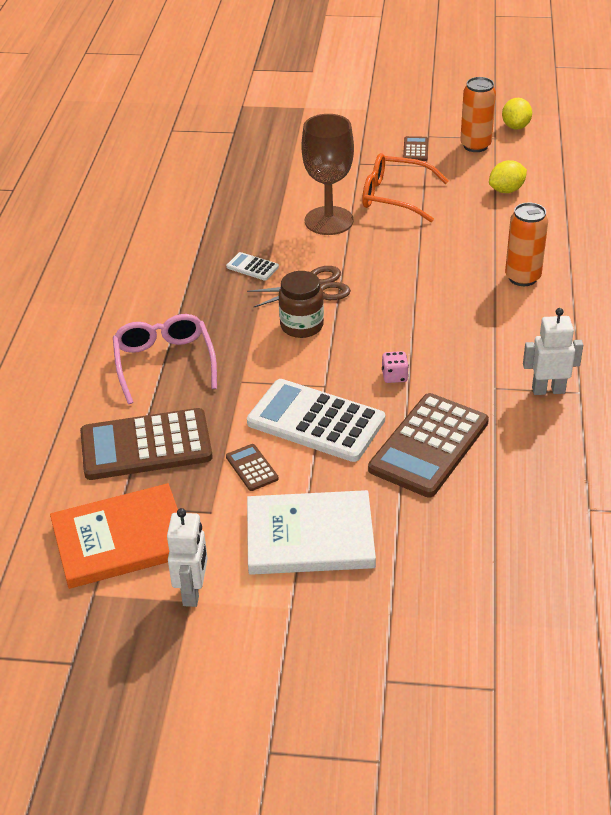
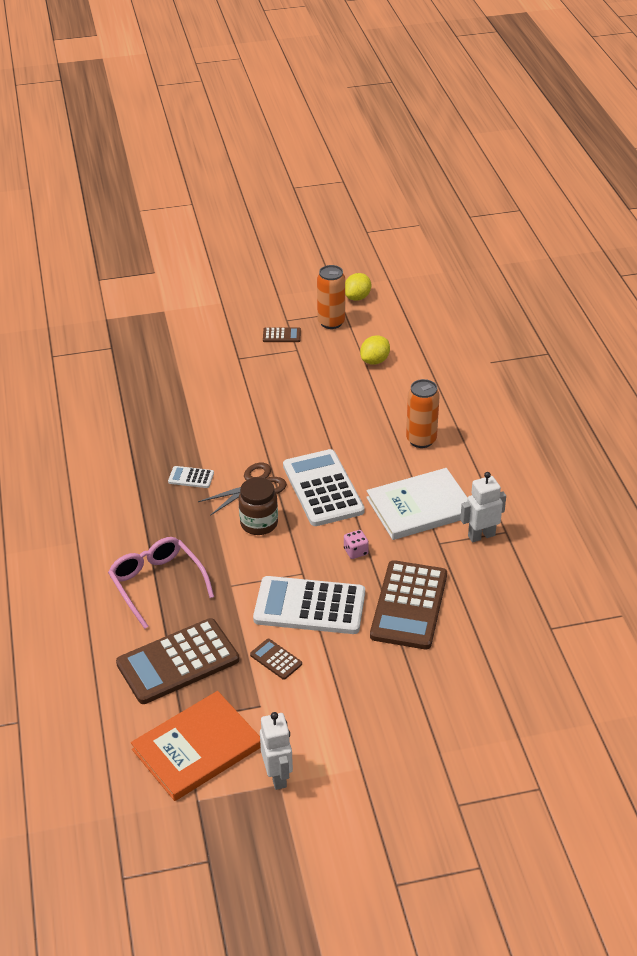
camera: 20 degrees left, 0 degrees up
(310, 536) = (349, 705): white book -> white book (420, 507)
(329, 221) = (237, 419): brown goblet -> none
(388, 305) = (323, 488): none -> white calculator
(395, 196) = (284, 385): orange glasses -> none
(415, 149) = (281, 335): brown calculator -> brown calculator turned 105 degrees clockwise
(515, 126) = (357, 297): yellow lemon -> yellow lemon turned 45 degrees clockwise

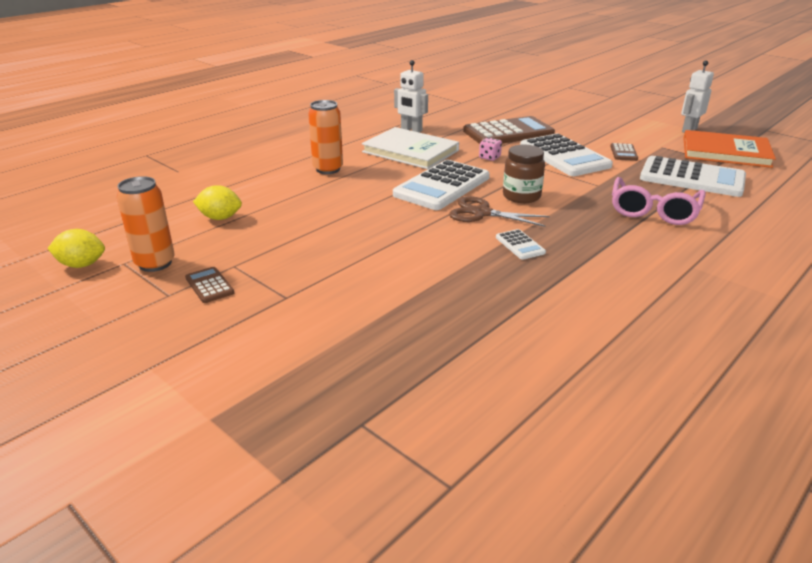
camera: 125 degrees left, 10 degrees down
(178, 662) = (692, 178): brown calculator -> white calculator

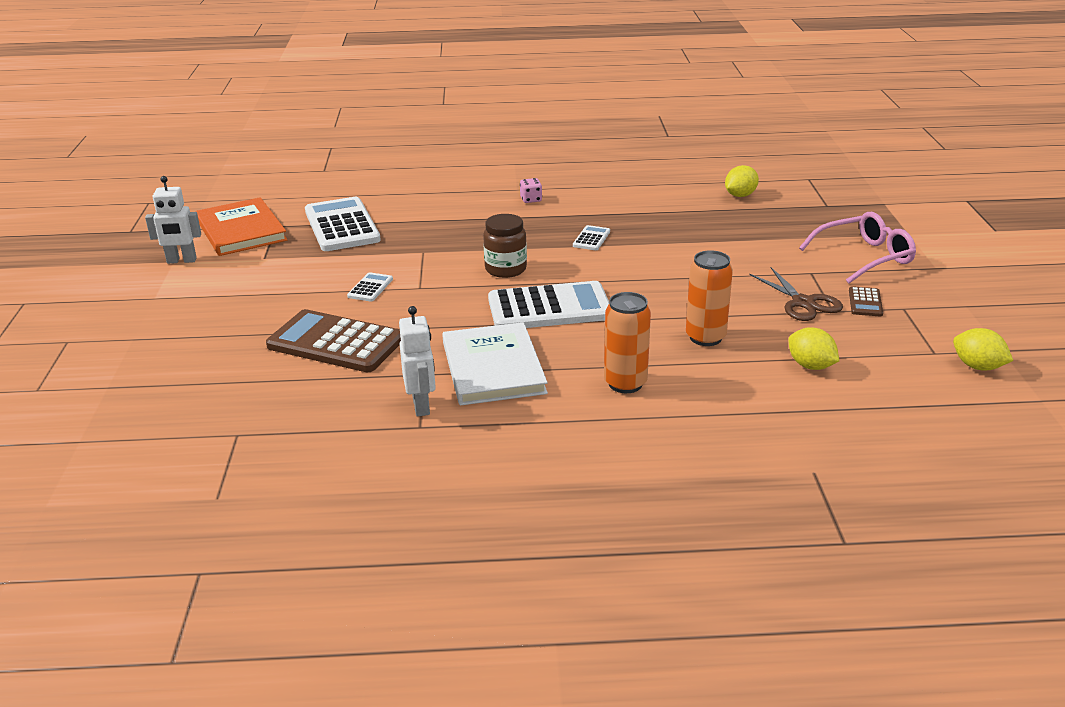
camera: 135 degrees left, 0 degrees up
(155, 263) = (904, 340): orange can -> orange can (705, 337)
(481, 213) = (568, 270): brown scissors -> brown scissors (803, 303)
(488, 381) = (740, 195): none -> yellow lemon
(489, 157) = (436, 319): pink dice -> pink dice (531, 199)
(564, 156) = (370, 288): white calculator -> white calculator, size x0.44
(623, 152) = (312, 267): brown calculator -> none
(653, 210) = (443, 220): pink glasses -> pink glasses (864, 257)

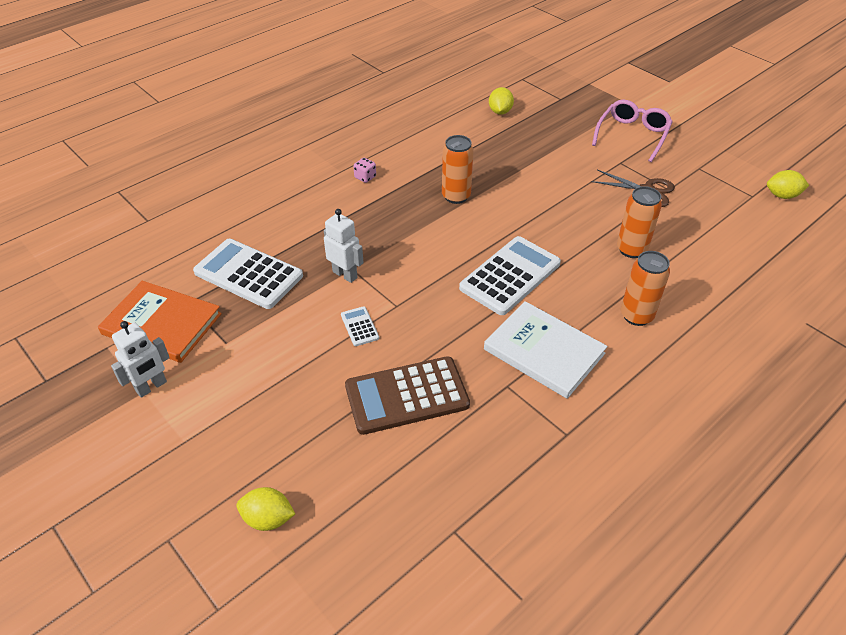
camera: 40 degrees left, 15 degrees up
(421, 406) = (544, 415): white robot -> white robot (345, 274)
(505, 269) = (435, 255): brown jar -> none
(591, 239) = (456, 196): white calculator -> orange can
(810, 366) = (710, 241): yellow lemon -> yellow lemon (268, 519)
(865, 302) = (676, 173): brown calculator -> none

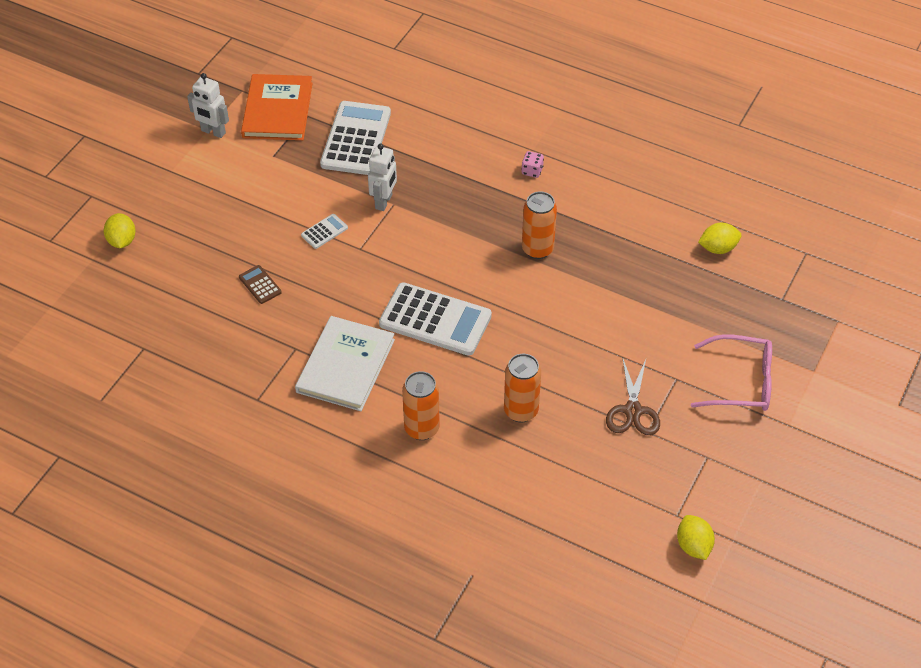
camera: 70 degrees right, 5 degrees up
(406, 395) = (260, 285): brown calculator -> brown calculator, size x0.44

